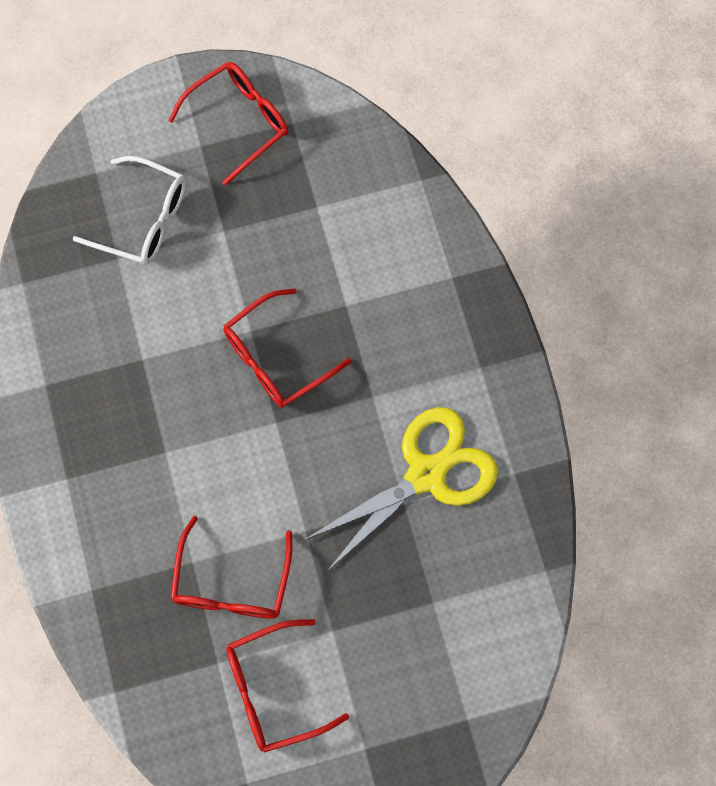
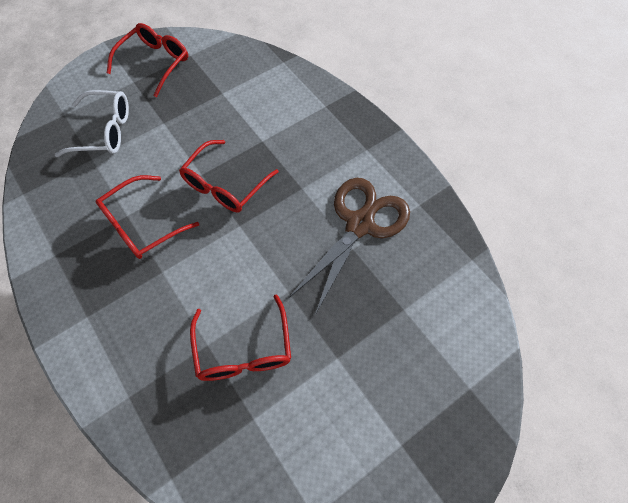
camera: 20 degrees left, 10 degrees down
(273, 689) = (307, 423): red glasses -> red glasses (142, 225)
(426, 474) = (359, 224): yellow scissors -> brown scissors

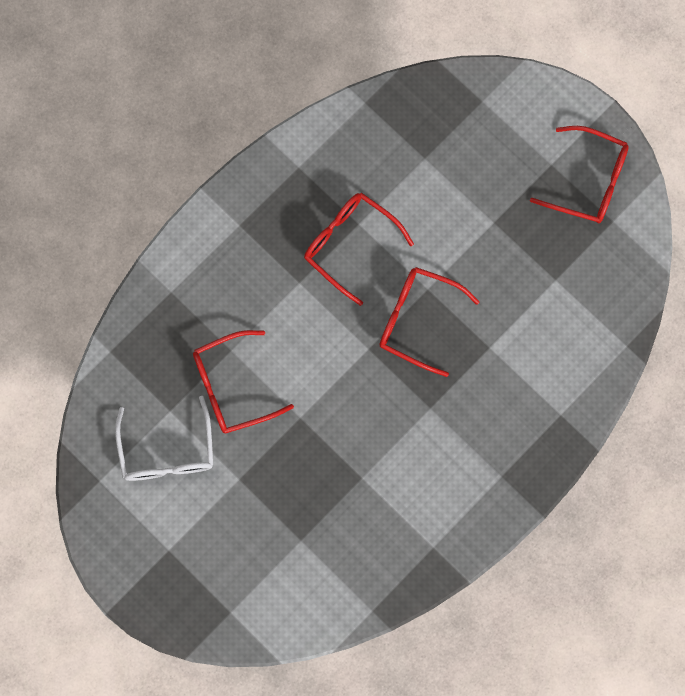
camera: 80 degrees right, 15 degrees up
(105, 131) = (466, 158): white glasses -> white glasses (167, 451)
(359, 224) = (393, 481): brown scissors -> none

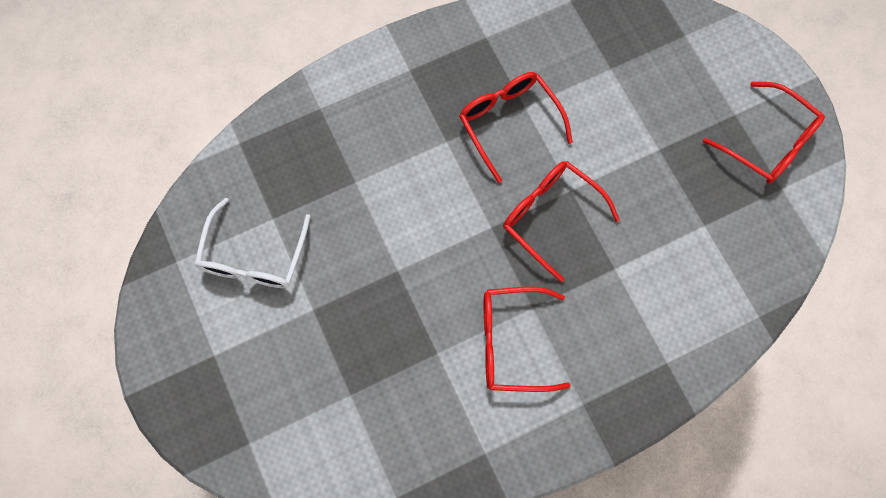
camera: 20 degrees right, 5 degrees down
(232, 387) = (342, 217): red glasses -> red glasses (511, 342)

